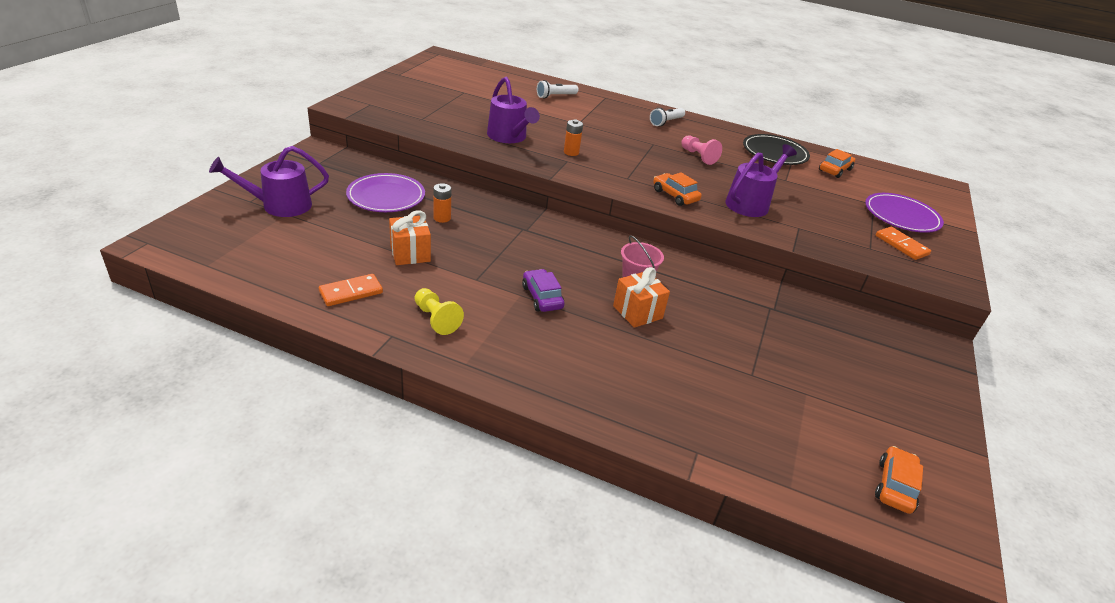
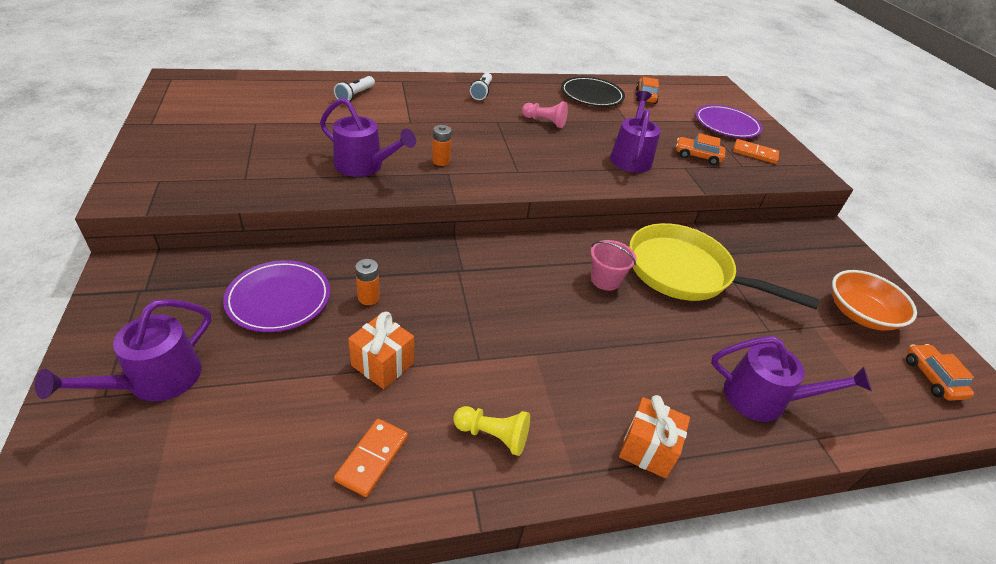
camera: 35 degrees left, 5 degrees up
(542, 297) = (555, 345): purple car -> none
(637, 312) = (640, 315): orange gift -> orange gift (647, 449)
(675, 195) = (573, 174): orange car -> orange car (697, 156)
(680, 407) = (763, 399): none -> purple watering can
(720, 306) = (685, 273): none -> yellow pan
(878, 410) = (860, 314): none -> orange bowl

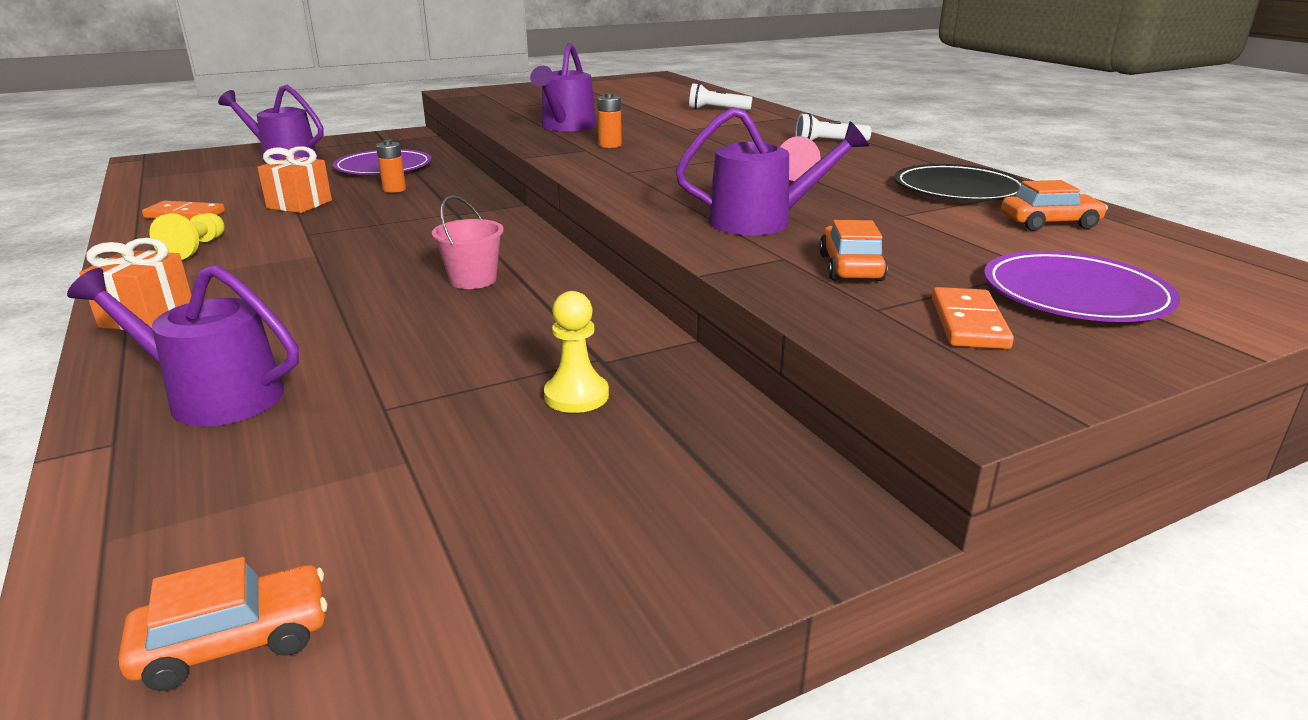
camera: 80 degrees right, 15 degrees down
(685, 273) = (522, 333): yellow pan -> none
(751, 268) = (576, 396): none -> yellow pawn
(763, 399) = (213, 396): purple watering can -> purple watering can turned 105 degrees clockwise
(860, 314) = (470, 537): orange bowl -> none

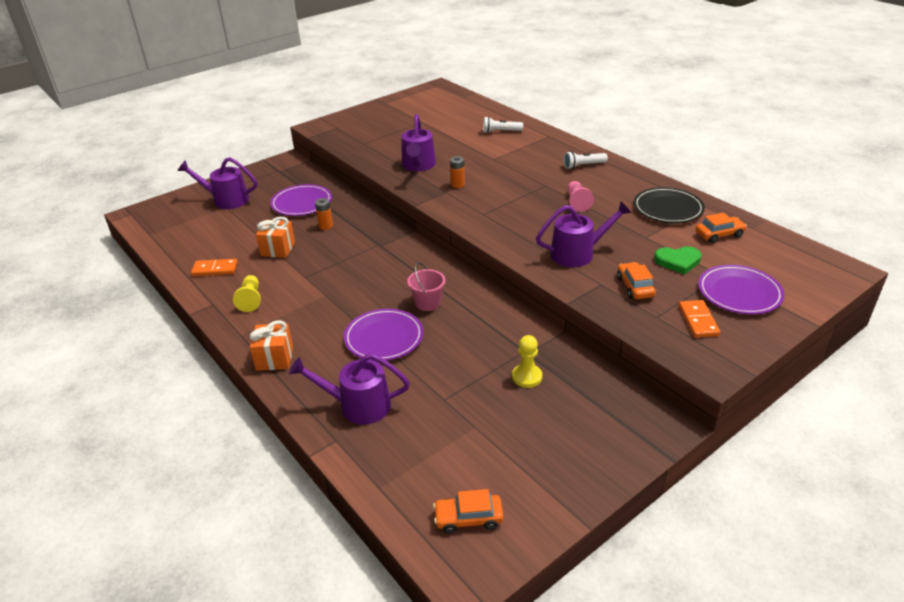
camera: 10 degrees left, 10 degrees up
(234, 641) = (468, 518): orange car -> orange car turned 150 degrees counterclockwise
(357, 312) = (384, 338): none -> purple plate
(954, 245) = (678, 261): none -> green heart

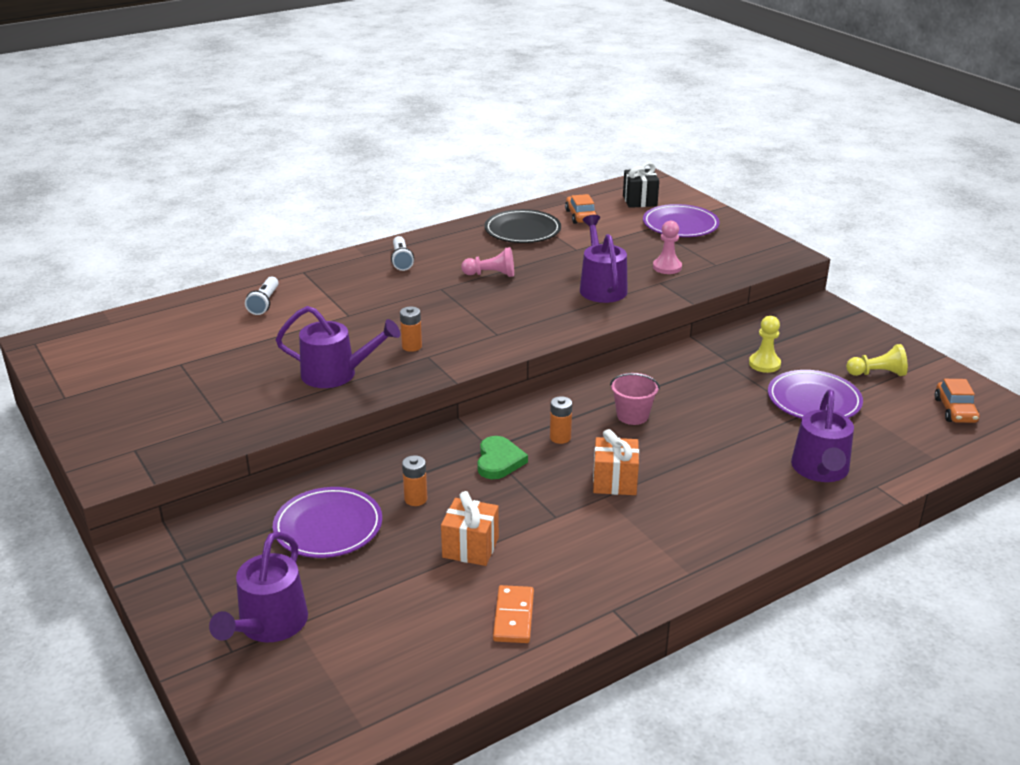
camera: 85 degrees left, 5 degrees down
(250, 299) = (606, 569): yellow pawn -> yellow pawn (877, 373)
(274, 358) = (741, 537): orange gift -> orange gift (614, 481)
(384, 338) = (700, 450): purple plate -> purple plate (814, 400)
(395, 272) = (560, 437): none -> orange battery
(635, 287) = (667, 267): orange car -> pink pawn
(678, 261) = (625, 241): green heart -> green heart (499, 461)
(698, 320) = (722, 248): orange domino -> none
(783, 266) = (639, 201): none -> black gift

